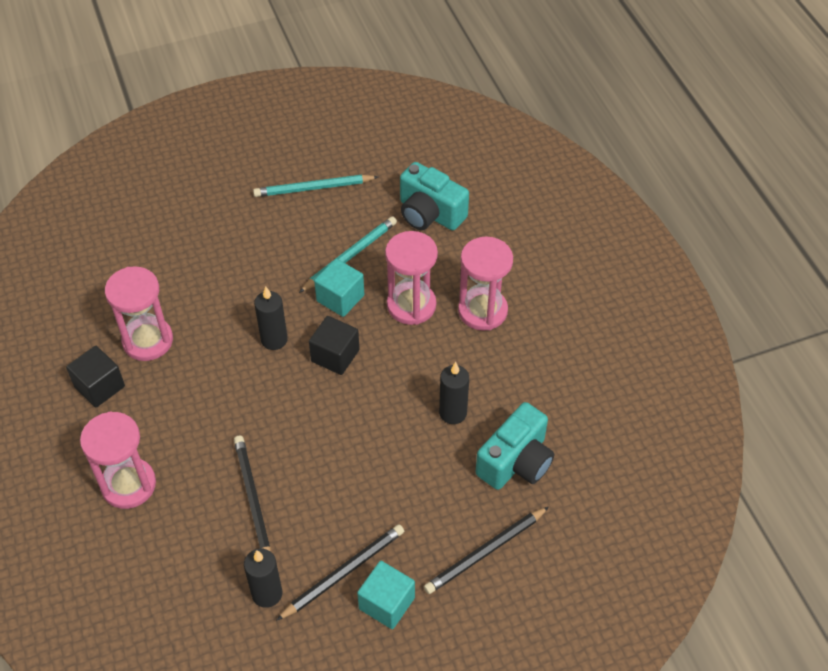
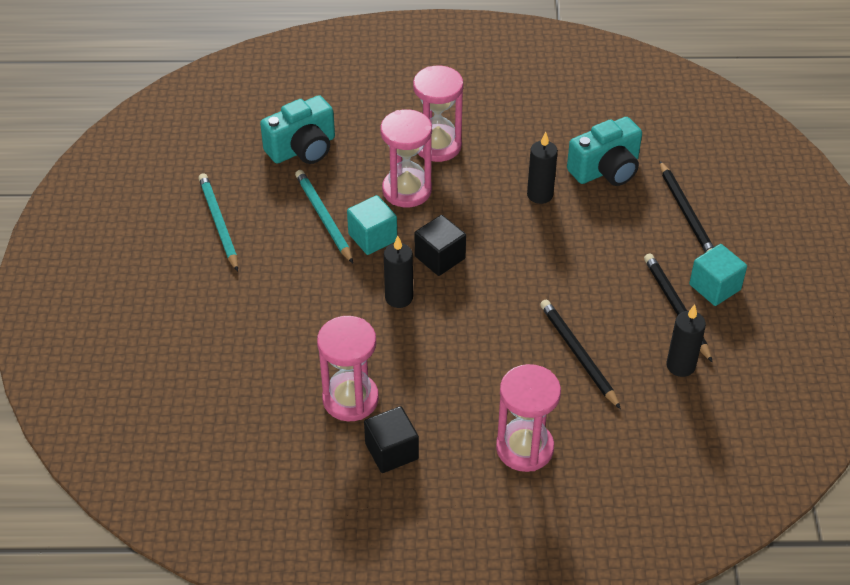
camera: 70 degrees left, 5 degrees down
(252, 499) = (578, 354): black pencil -> black pencil turned 60 degrees clockwise
(313, 188) = (218, 223): turquoise pencil -> turquoise pencil turned 150 degrees clockwise
(516, 462) = (606, 170): turquoise camera -> turquoise camera turned 90 degrees clockwise

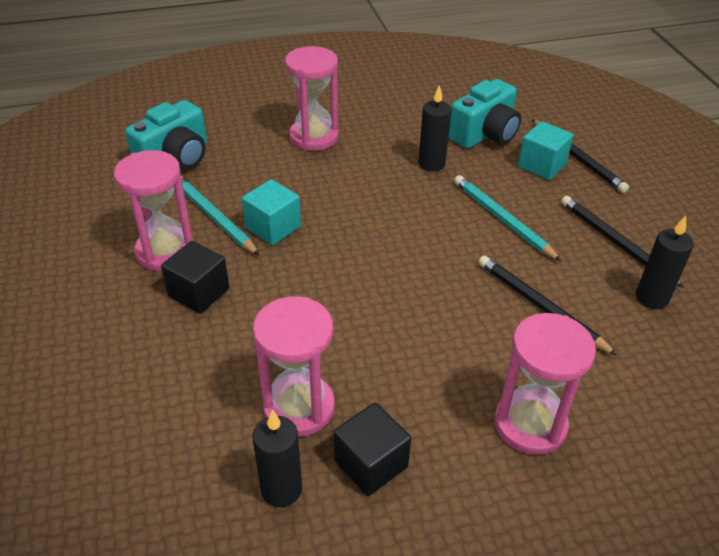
camera: 15 degrees left, 5 degrees down
(218, 223) = (95, 240): turquoise pencil -> turquoise pencil (502, 219)
(399, 298) = (321, 282): black candle -> black candle (281, 489)
(407, 190) = (296, 179): pink hourglass -> pink hourglass (165, 251)
(440, 257) = (352, 235): black cube -> black cube (199, 292)
(715, 287) = (641, 217): turquoise cube -> turquoise cube (541, 165)

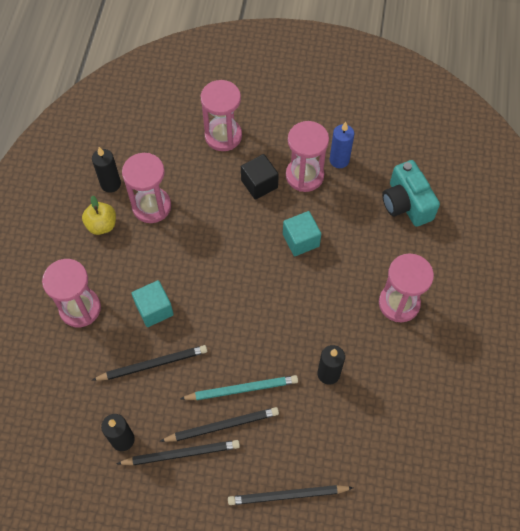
camera: 115 degrees right, 20 degrees up
(118, 365) = (223, 136): none -> pink hourglass
(126, 226) = (339, 160): none -> blue candle
(213, 217) = (327, 209): turquoise pencil -> none
(371, 463) = (102, 225): black cube -> yellow apple
(485, 134) = (351, 438): turquoise camera -> none
(541, 165) = (290, 458): turquoise cube -> turquoise cube (154, 309)
(555, 221) = (222, 425): none -> black pencil

